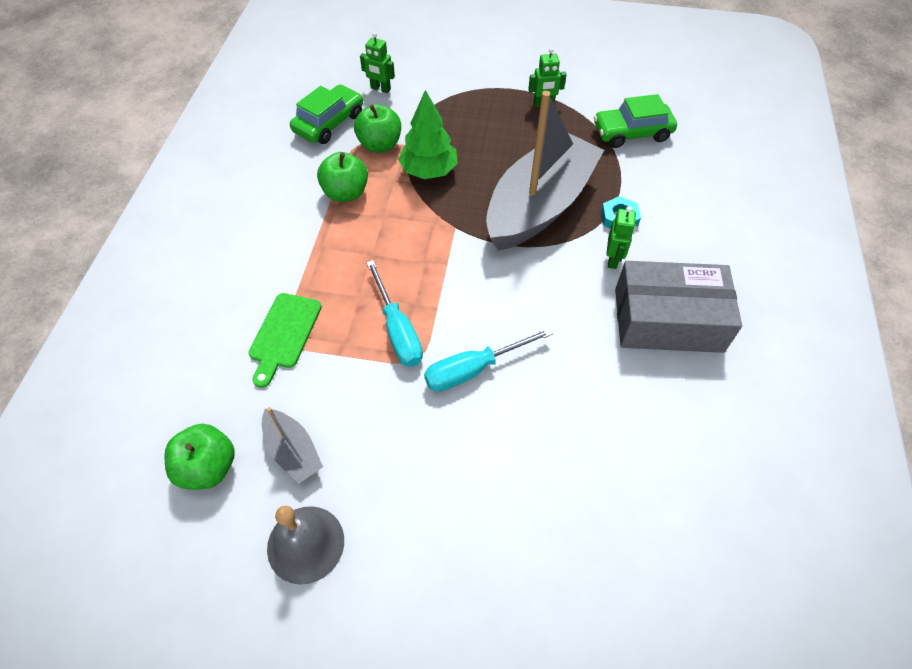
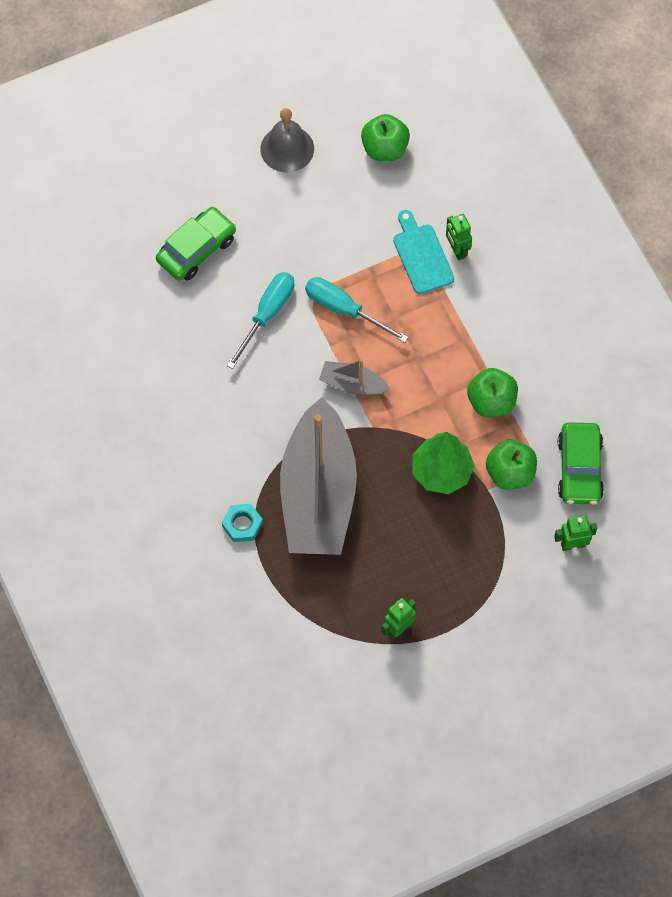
camera: 145 degrees right, 10 degrees up
(284, 334) = (422, 256): green cutting board -> turquoise cutting board
(293, 451) = (341, 189): grey boat -> grey boat (352, 384)
(613, 259) = (223, 476): green robot -> green robot (457, 250)
(632, 133) = (289, 643): green car -> green car (196, 249)
(668, 320) = (150, 444): grey box -> none

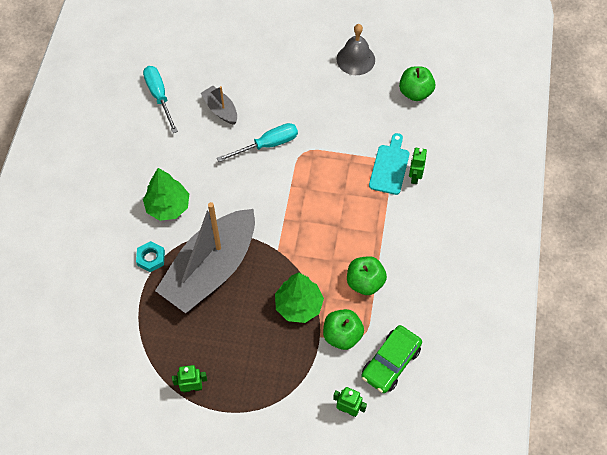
camera: 35 degrees right, 5 degrees down
(196, 249) = (256, 84): green car -> none
(213, 456) = (168, 206): none -> green tree
(344, 309) = (316, 170): turquoise screwdriver -> turquoise screwdriver (159, 96)
(352, 384) = (285, 217): grey boat -> grey boat (220, 109)

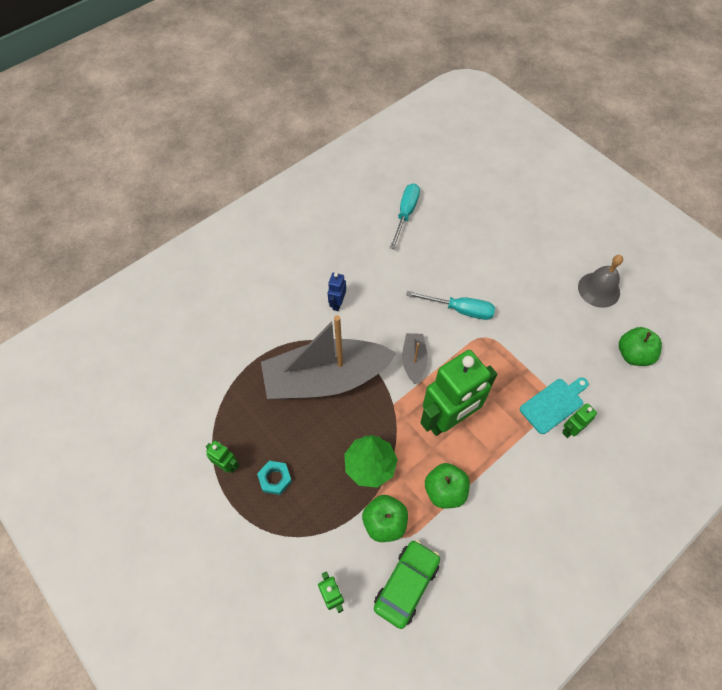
camera: 40 degrees right, 0 degrees up
(151, 258) = (289, 335): turquoise nut -> turquoise nut (275, 479)
(168, 206) = (337, 303): green tree -> blue robot
(220, 109) = (445, 255): grey boat -> grey boat (414, 361)
(326, 231) = (448, 419): none -> green robot
(391, 362) = (406, 584): green car -> green car turned 135 degrees clockwise

